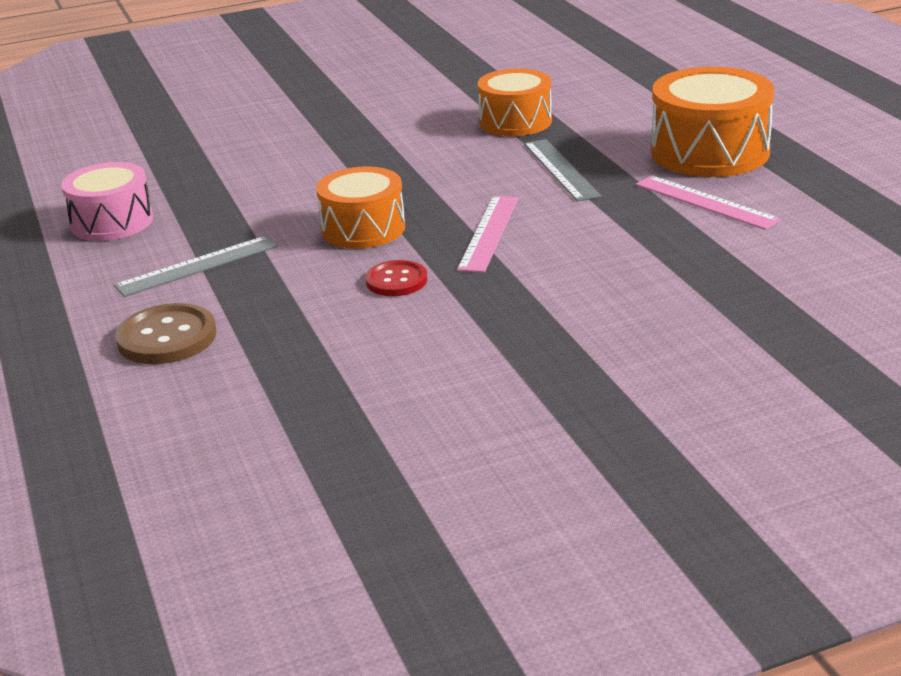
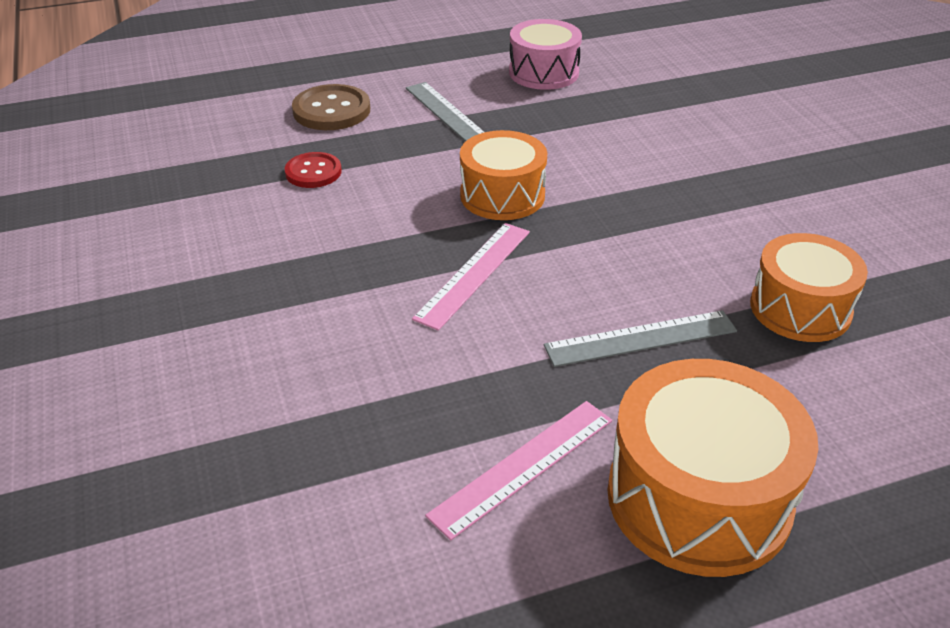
camera: 90 degrees right, 10 degrees up
(396, 281) = (386, 215): red button -> red button (313, 172)
(489, 233) = (474, 274): pink ruler -> pink ruler turned 75 degrees counterclockwise

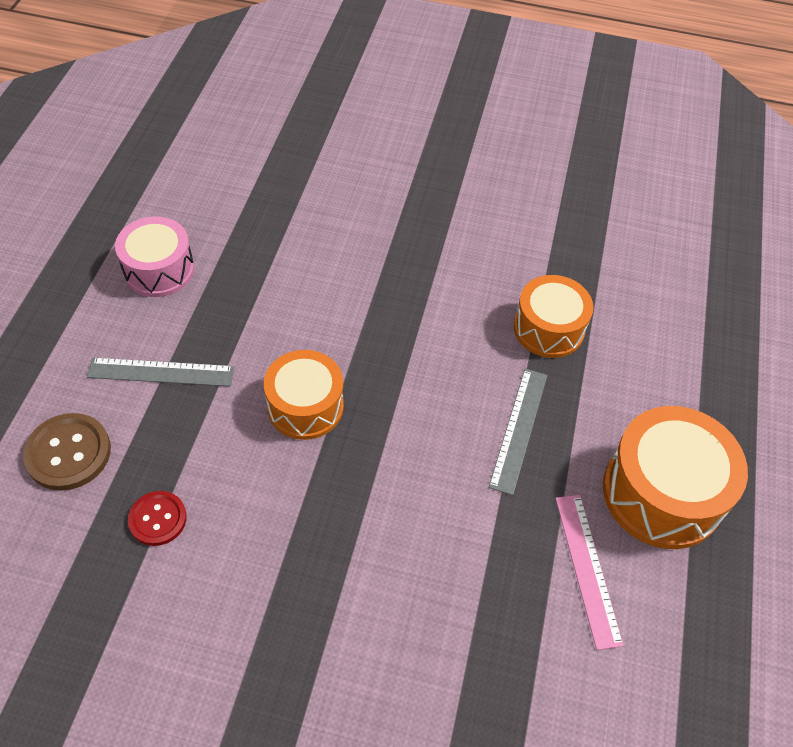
camera: 60 degrees left, 15 degrees up
(474, 274) = (384, 482): pink ruler -> none

